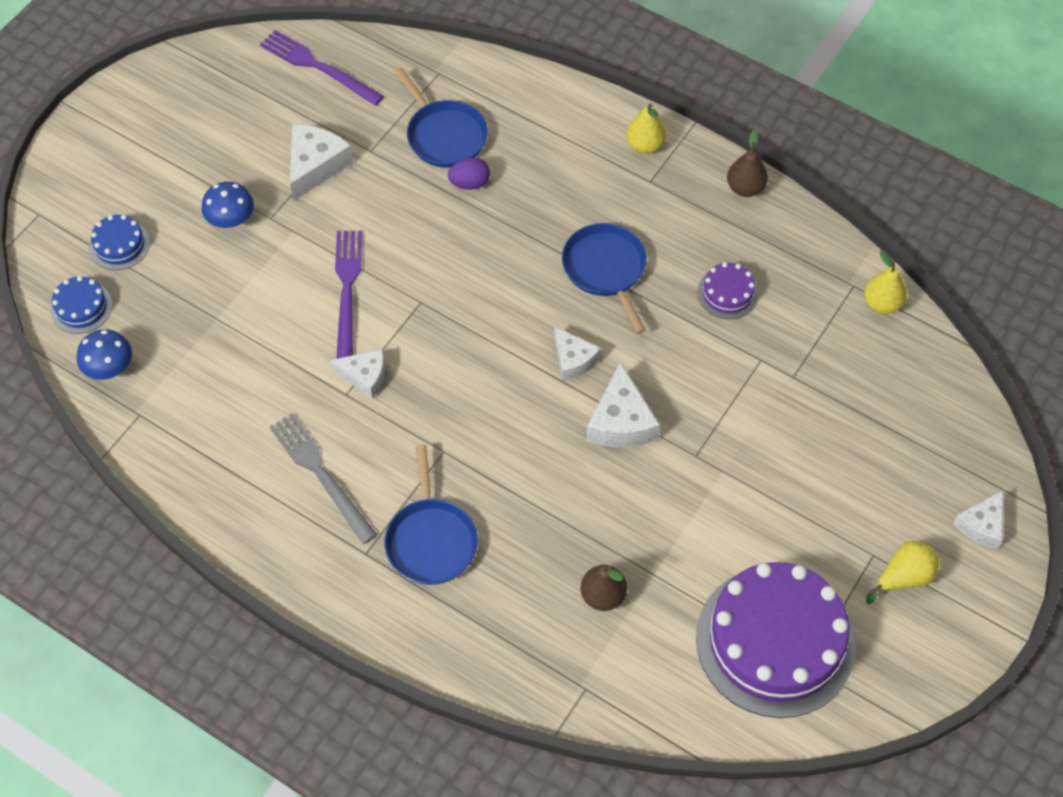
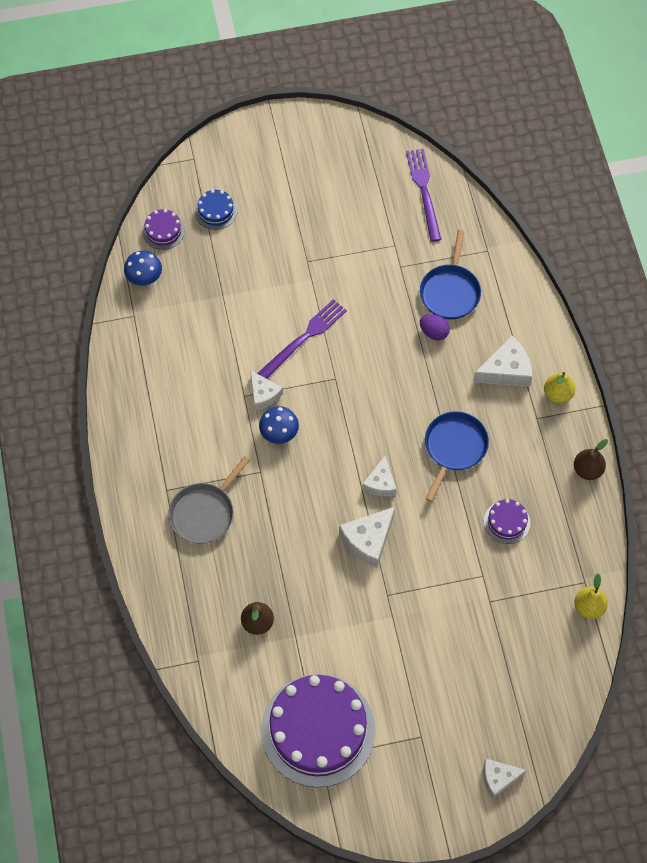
camera: 45 degrees right, 5 degrees up
(81, 307) = (163, 231): blue cake -> purple cake
(231, 219) = (286, 245): blue mushroom -> blue mushroom (279, 432)
(315, 166) = (361, 250): white cheese -> white cheese (506, 370)
(320, 474) = (187, 428): grey fork -> none
(431, 540) = (204, 513): blue pan -> grey pan
(904, 578) = (423, 764): yellow pear -> none

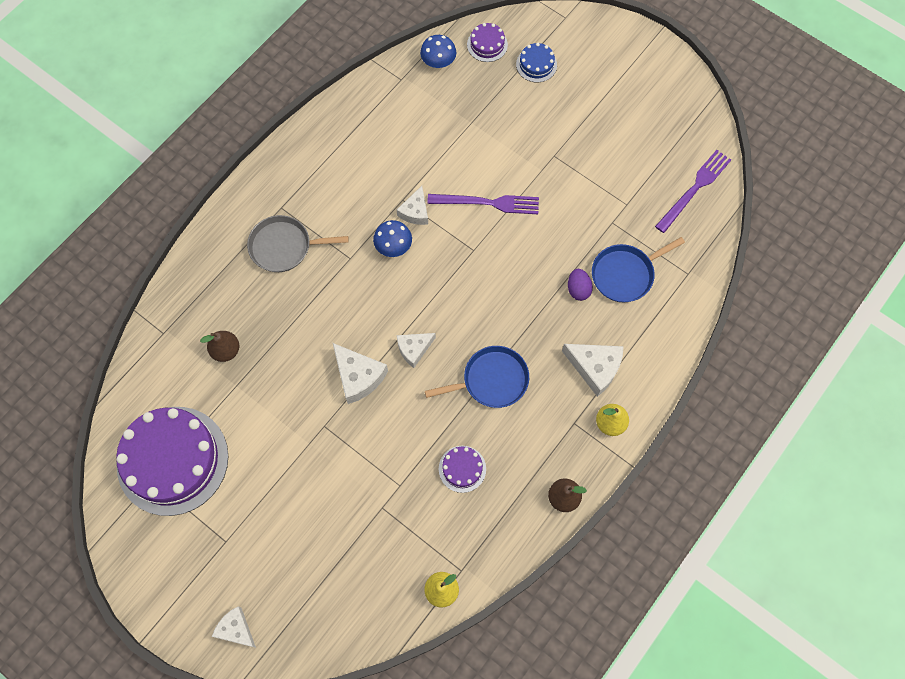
camera: 50 degrees right, 5 degrees up
(368, 540) = (358, 377): white cheese -> white cheese turned 135 degrees counterclockwise

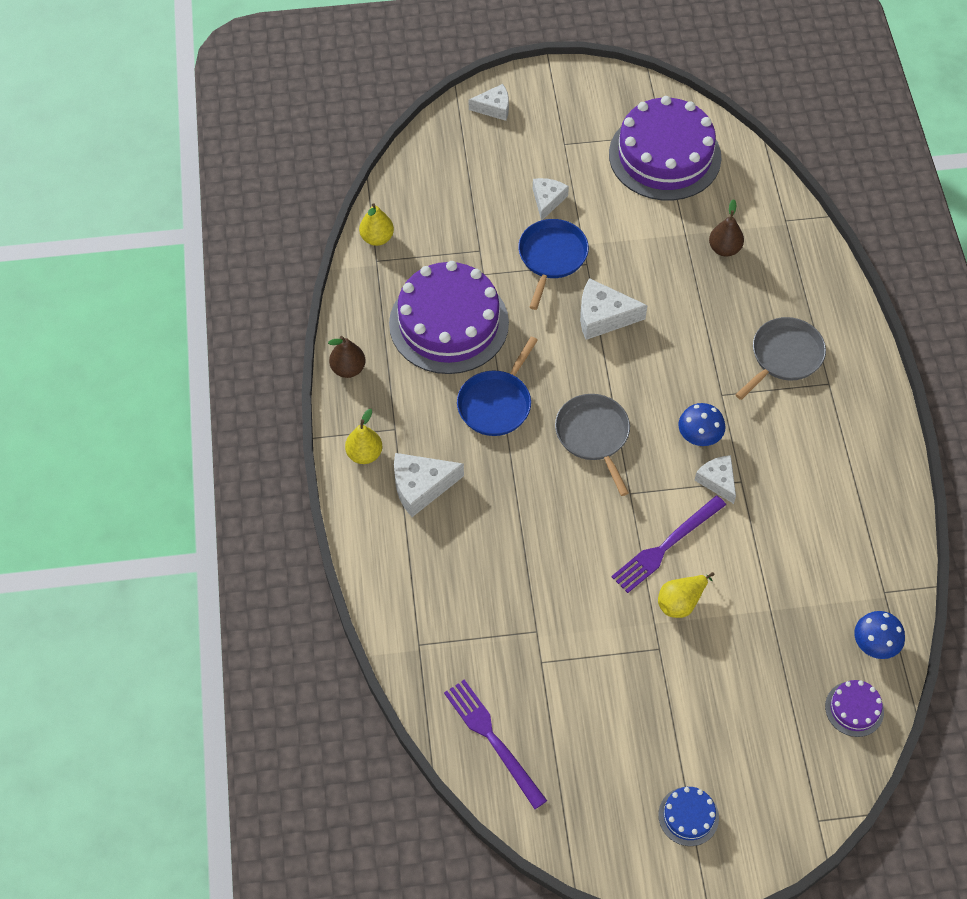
camera: 135 degrees right, 10 degrees down
(414, 349) = (585, 372): white cheese -> white cheese (547, 200)
(455, 304) = (593, 435): none -> grey pan
(462, 469) = (449, 323): purple cake -> purple cake, size x2.33
(514, 167) = (681, 602): none -> yellow pear
(536, 64) = (783, 733): blue cake -> blue cake (688, 816)
(578, 289) = (503, 540): purple egg -> none
(625, 274) = (475, 591): blue pan -> blue pan (551, 257)
(694, 189) = (492, 740): purple fork -> purple fork turned 150 degrees clockwise

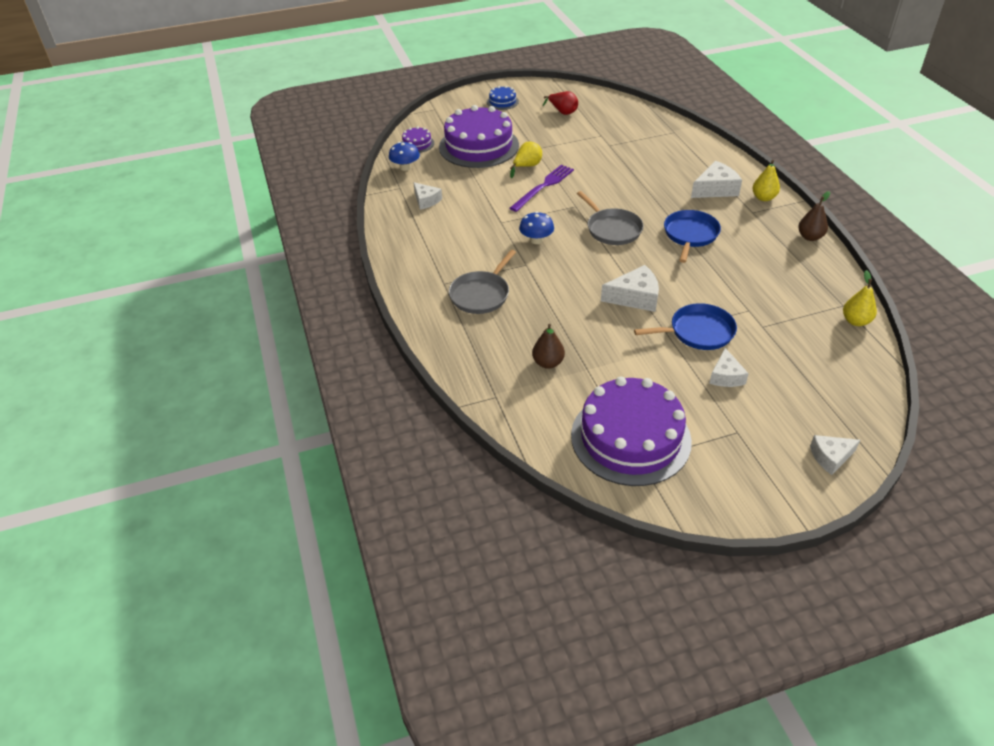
camera: 170 degrees right, 15 degrees down
(449, 323) = (755, 274): purple cake -> purple cake (479, 146)
(492, 740) = (614, 109): purple fork -> none
(551, 257) = (698, 332): blue pan -> blue pan turned 105 degrees counterclockwise
(586, 753) = (562, 112): none -> red pear
(717, 481) = (517, 220): white cheese -> white cheese (426, 200)

